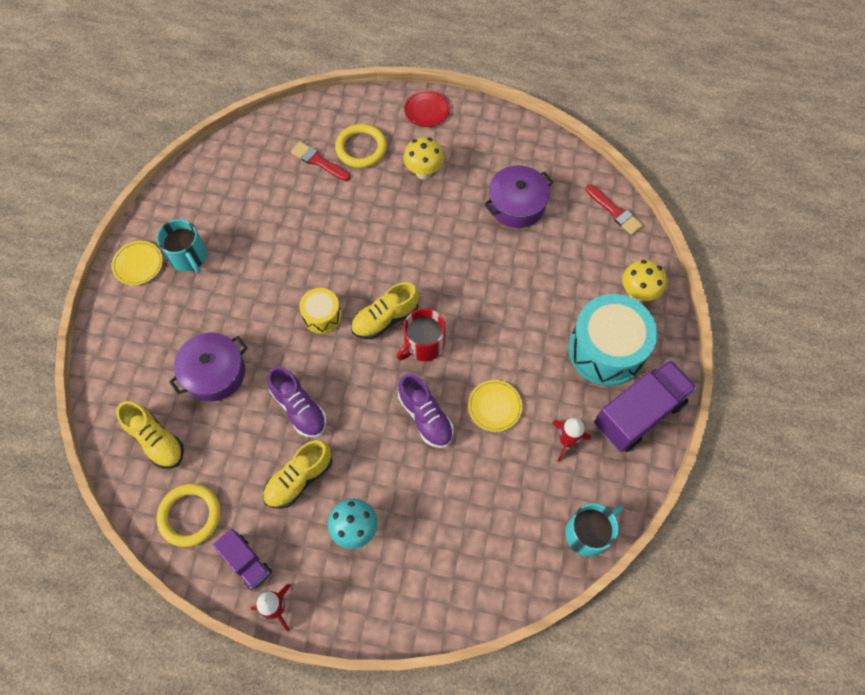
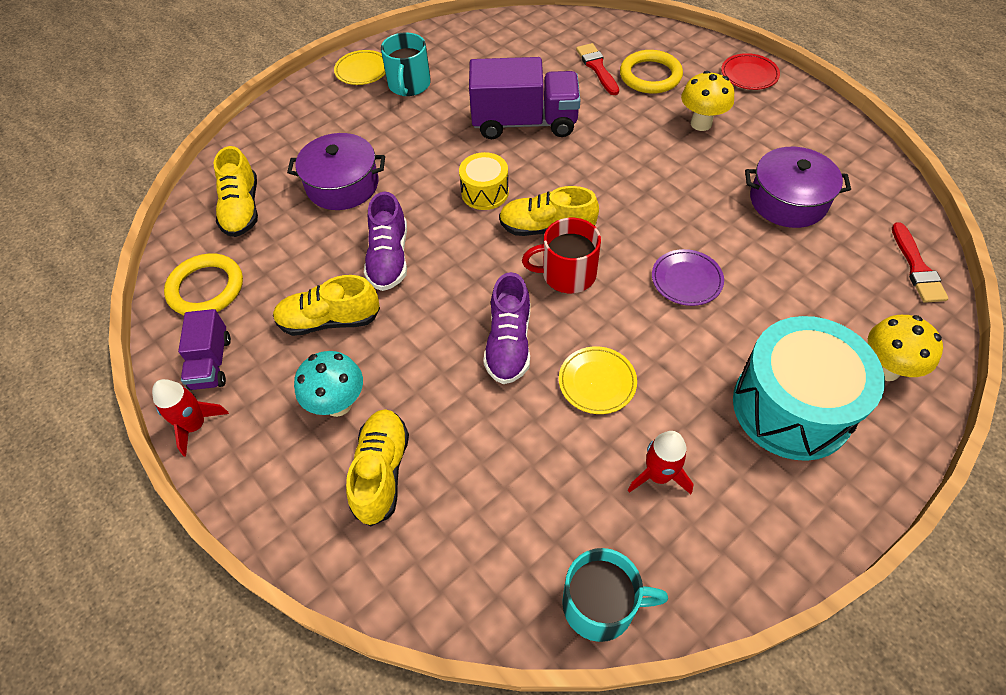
camera: 40 degrees right, 10 degrees down
(418, 550) = (382, 472): none -> yellow shoe
(496, 302) = (686, 280): none -> purple plate
(638, 413) = (784, 507): purple truck -> purple truck (524, 122)

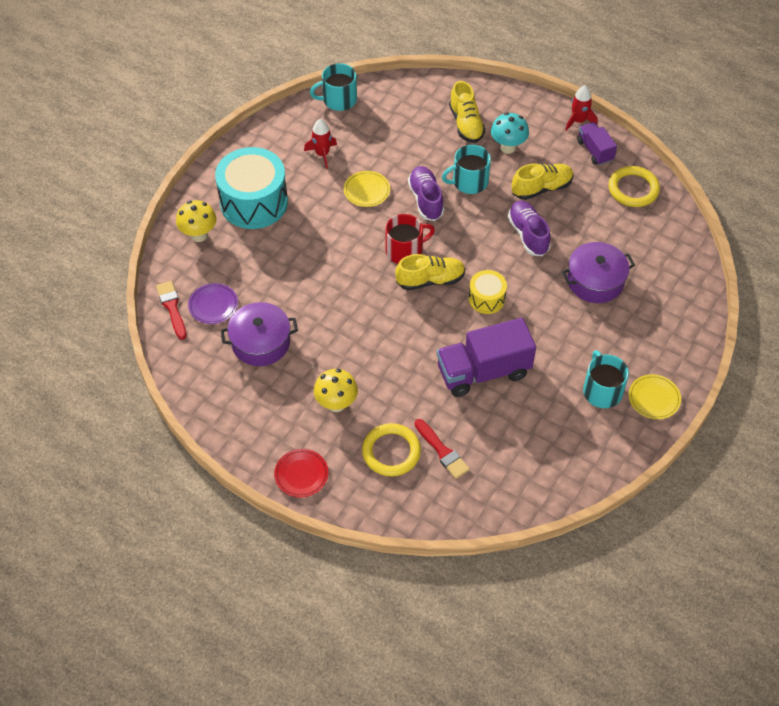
camera: 160 degrees right, 0 degrees up
(242, 209) = (654, 246): yellow shoe -> none
(430, 357) = (469, 182): none -> turquoise mug
(686, 280) = (325, 264): purple plate -> purple plate (213, 305)

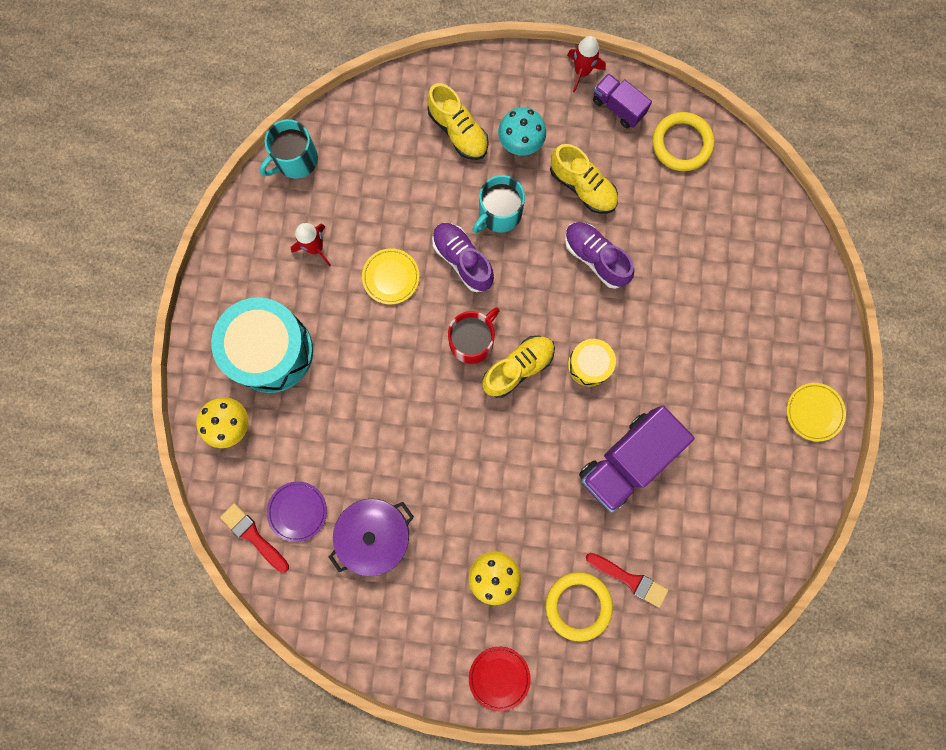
camera: 25 degrees left, 25 degrees up
(541, 188) = (582, 187): yellow shoe -> yellow shoe turned 90 degrees clockwise
(595, 281) = (693, 288): purple pot -> none
(602, 391) = (758, 427): turquoise mug -> none

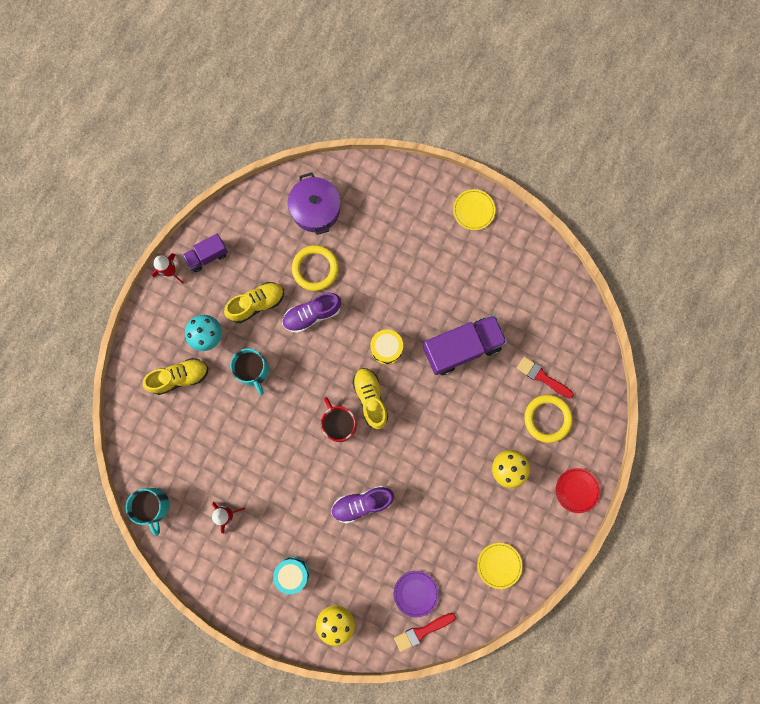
camera: 70 degrees left, 0 degrees up
(271, 351) = (292, 573): turquoise drum -> turquoise drum, size x0.51
(374, 535) = (452, 543): purple pot -> purple pot (315, 209)
(391, 277) = (270, 466): yellow plate -> yellow plate (499, 565)
(463, 260) = (278, 409): purple shoe -> purple shoe (362, 503)
(627, 460) = (462, 347): purple truck -> purple truck turned 90 degrees counterclockwise
(630, 579) = (542, 377): red brush -> red brush turned 105 degrees counterclockwise
(681, 143) = (252, 222): yellow ring -> yellow ring (315, 269)

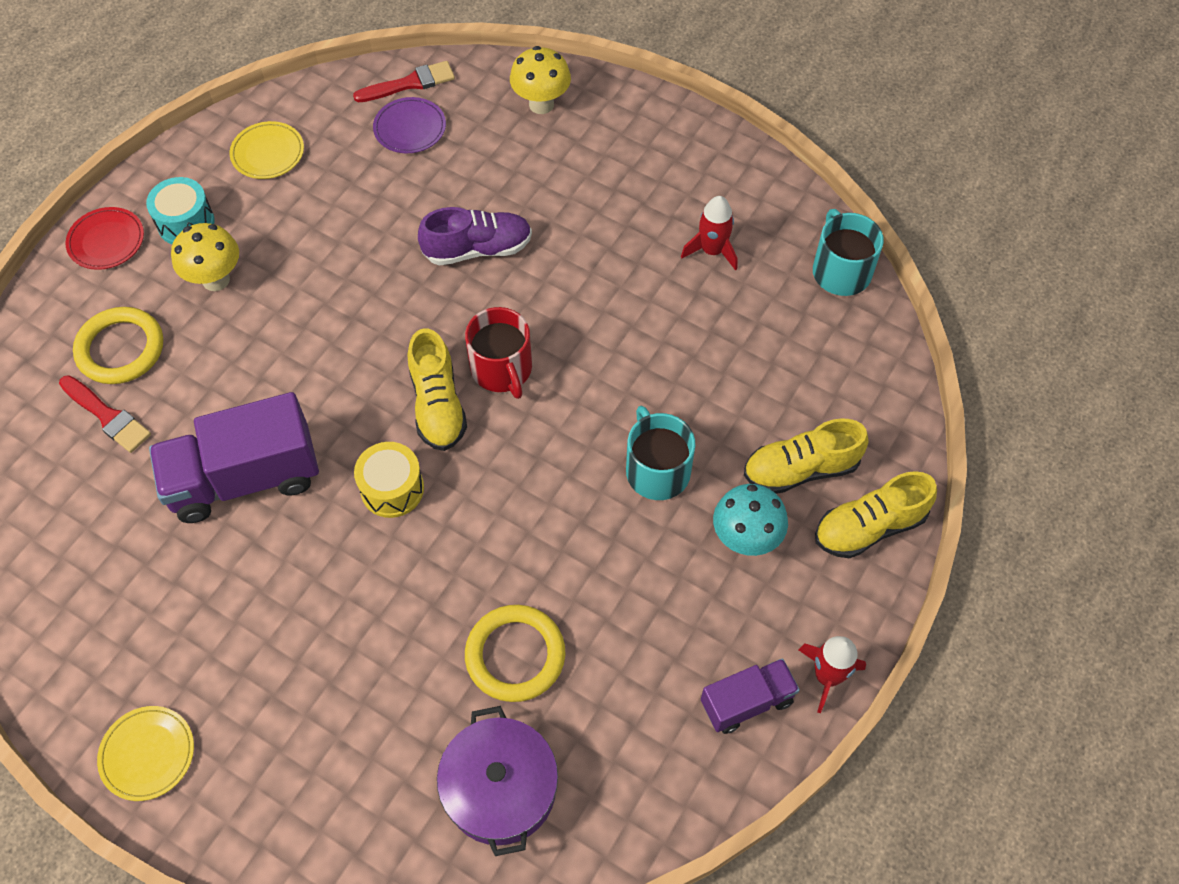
camera: 175 degrees left, 20 degrees down
(256, 304) = (644, 593): yellow shoe -> yellow shoe (869, 527)
(292, 573) = (606, 165): turquoise drum -> turquoise drum (186, 223)
(312, 314) = (531, 563): purple shoe -> none

